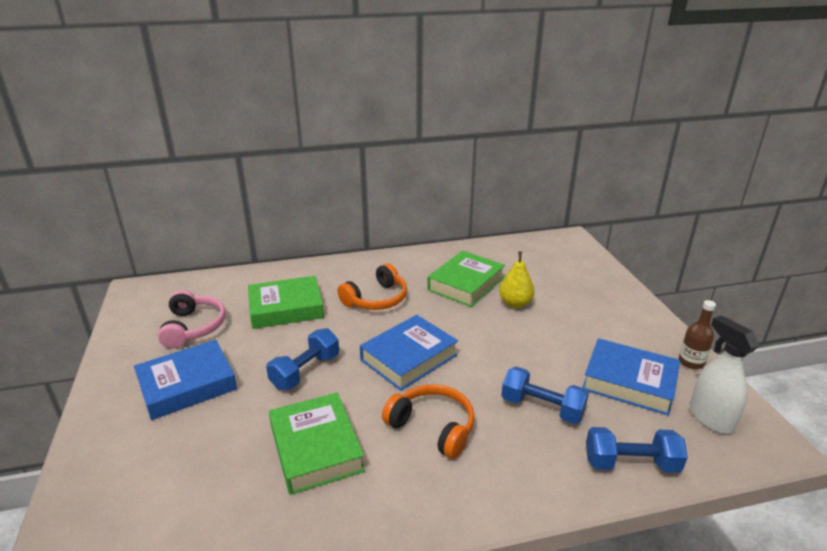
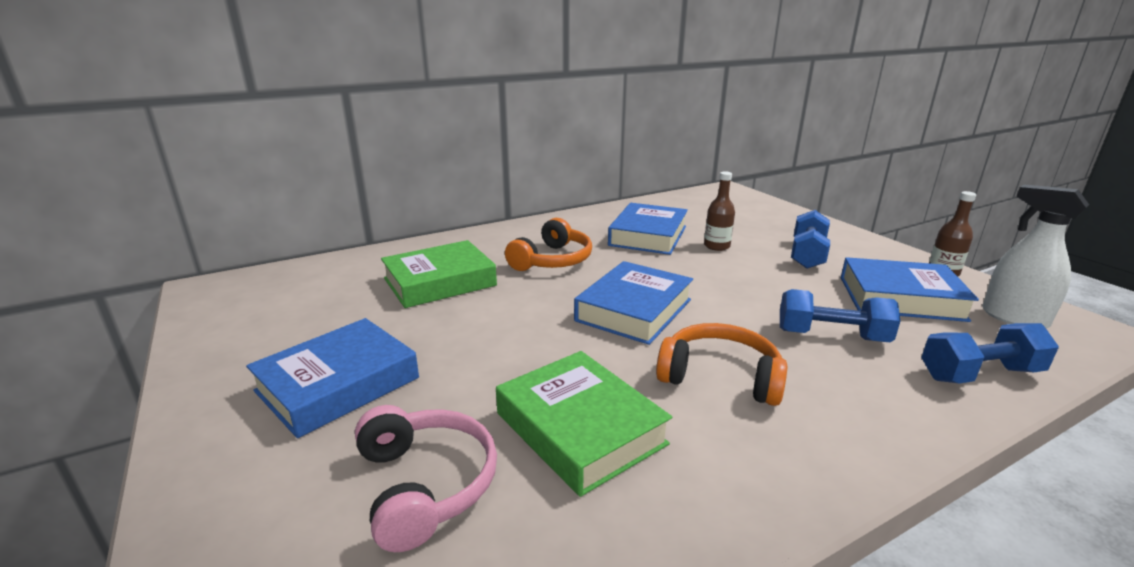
camera: 15 degrees left, 5 degrees down
(193, 327) = (316, 317): pink headphones -> pink headphones (425, 484)
(305, 371) = (508, 343): blue dumbbell -> blue dumbbell (807, 255)
(466, 284) = (648, 236): green book -> blue book
(515, 303) = (716, 246): yellow pear -> brown bottle

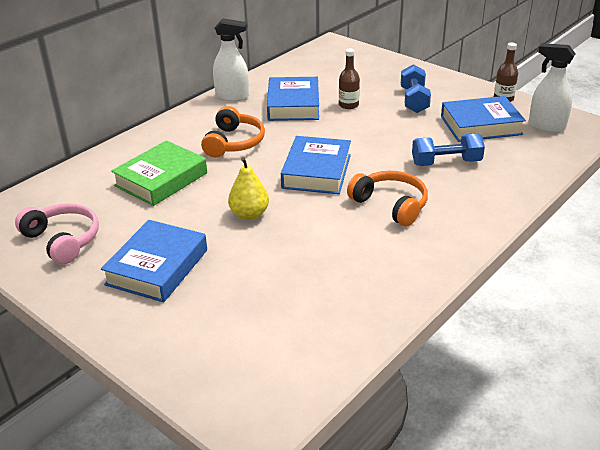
camera: 20 degrees left, 10 degrees up
(425, 484) = (261, 304): pink headphones -> pink headphones (63, 240)
(509, 344) = (249, 214): none -> yellow pear
(580, 428) = (326, 254): green book -> none
(584, 218) = (232, 97): none -> white spray bottle
(720, 376) = (391, 205): orange headphones -> orange headphones turned 45 degrees clockwise
(980, 374) = (530, 169): blue dumbbell -> none

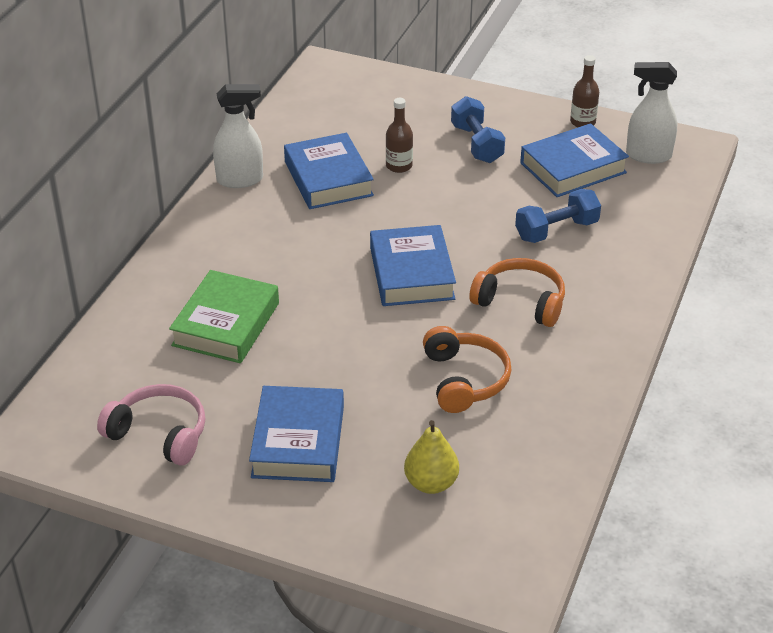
camera: 20 degrees left, 5 degrees up
(234, 142) = (285, 251): orange headphones -> orange headphones (464, 379)
(249, 214) = (364, 349): yellow pear -> yellow pear (431, 483)

